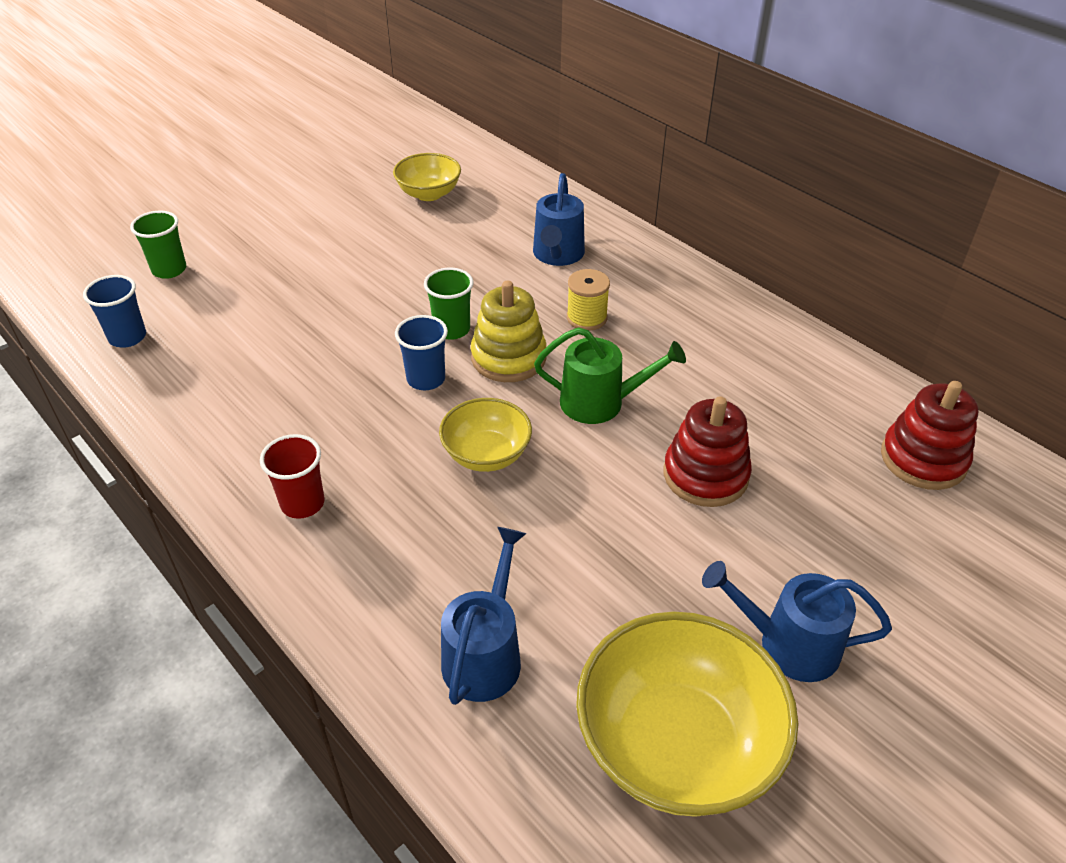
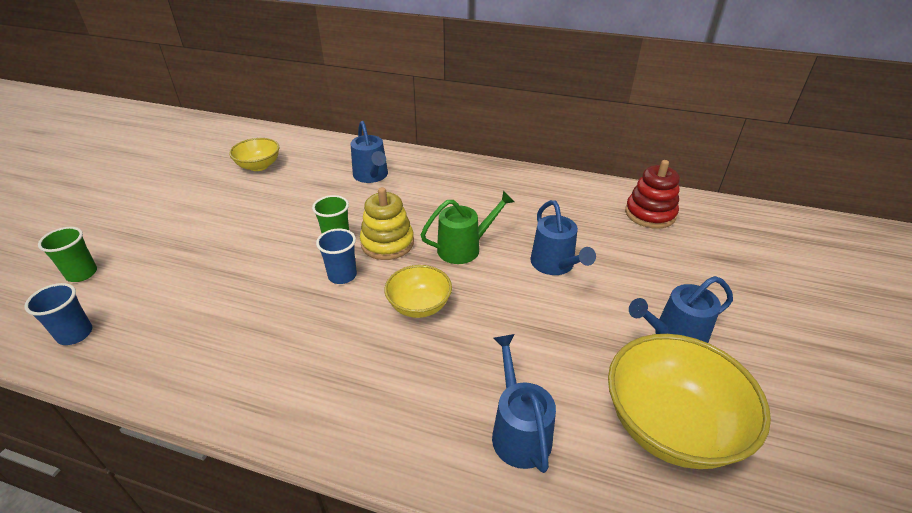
camera: 30 degrees left, 5 degrees down
(302, 503) = (313, 393): red cup -> none
(586, 318) = (417, 204): yellow spool -> none
(705, 475) = (555, 265): red stacking toy -> blue watering can

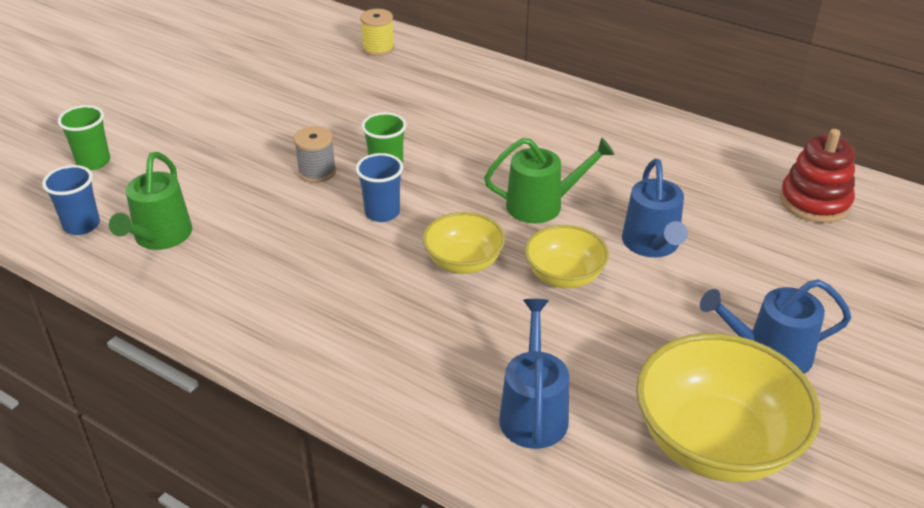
camera: 15 degrees right, 0 degrees up
(152, 332) = (160, 237): none -> green watering can
(259, 166) = (312, 62): yellow bowl -> yellow bowl (564, 276)
(281, 250) = (317, 172): none -> grey spool
(307, 149) = (378, 48): none -> yellow spool
(371, 176) = (452, 95): blue watering can -> none
(387, 243) = (447, 183): yellow stacking toy -> none

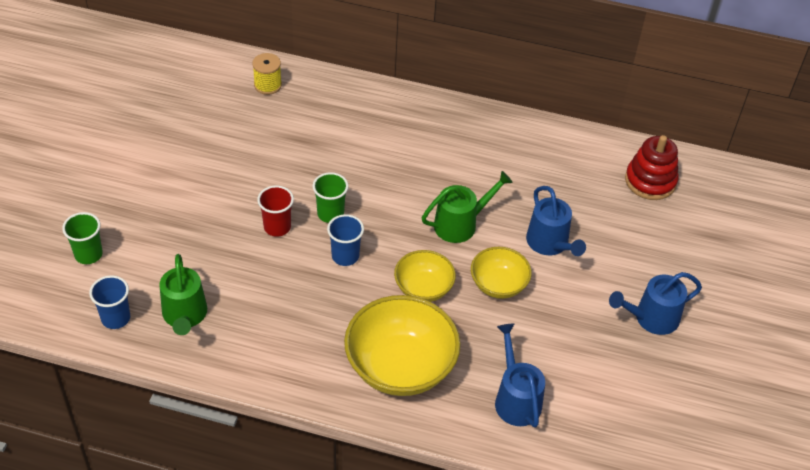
camera: 20 degrees left, 10 degrees up
(317, 172) = (277, 227): grey spool -> red cup
(715, 443) = (635, 393): yellow bowl -> yellow bowl (400, 367)

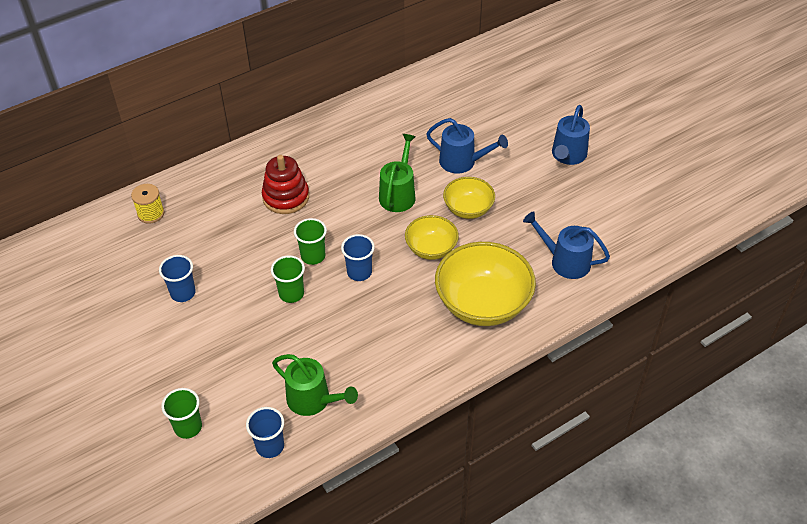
camera: 45 degrees left, 0 degrees up
(210, 160) = (183, 293): none -> blue cup
(277, 227) = (291, 294): red cup -> green cup
(650, 181) = (464, 82): red stacking toy -> red stacking toy (286, 197)

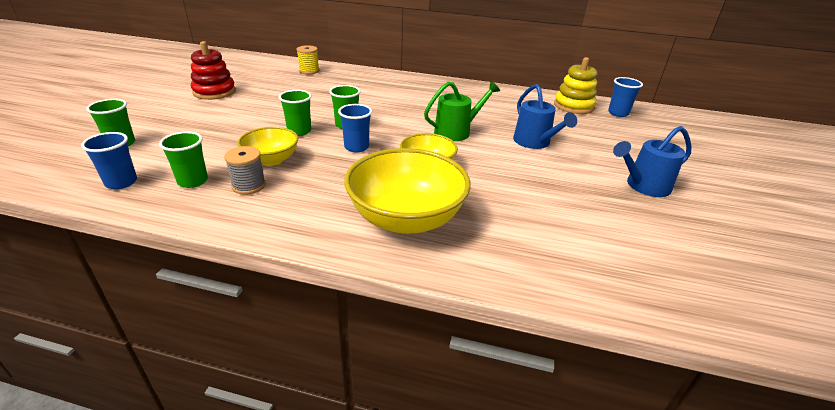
camera: 45 degrees right, 15 degrees down
(183, 293) = (254, 99): blue cup -> blue cup (618, 113)
(286, 197) = (385, 98): red stacking toy -> red stacking toy (214, 92)
(313, 400) = (193, 181): green watering can -> green cup
(355, 368) = (249, 185): none -> grey spool
(435, 87) = (573, 106): none -> yellow stacking toy
(468, 209) = (495, 165): yellow bowl -> yellow bowl (271, 160)
(565, 261) = (532, 244): blue watering can -> none

